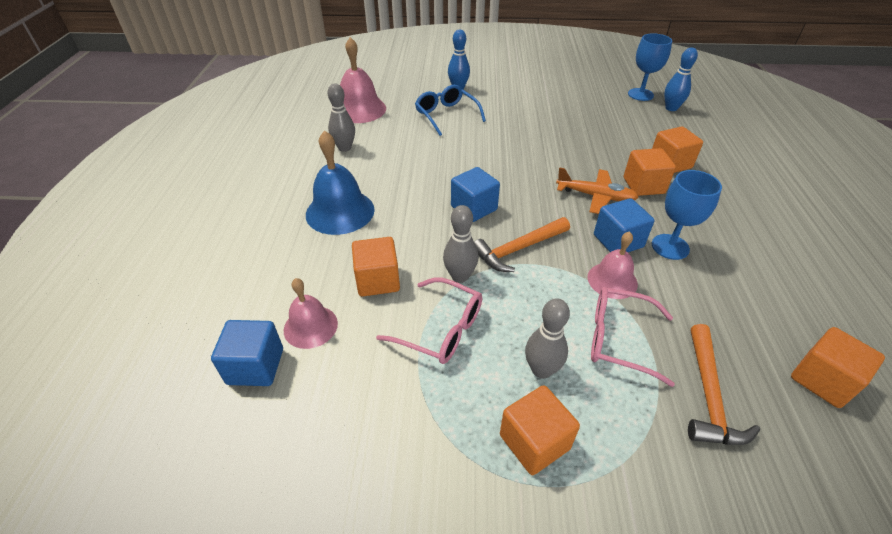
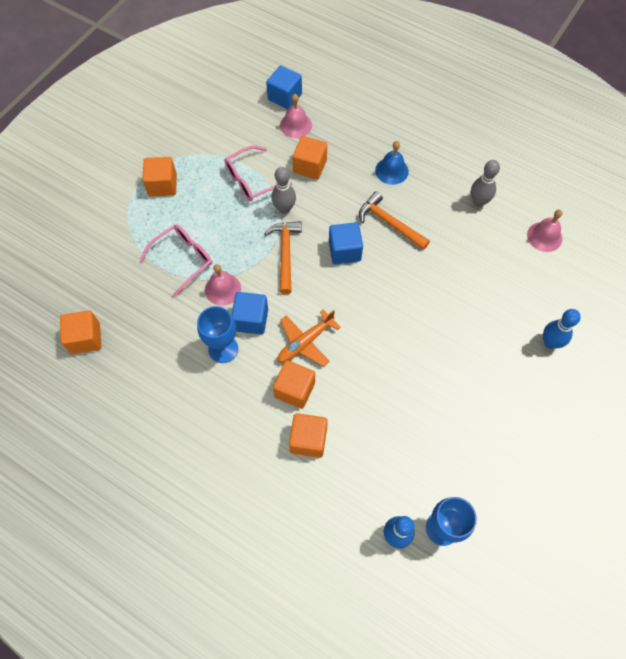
camera: 120 degrees right, 20 degrees up
(340, 211) = (391, 170): blue bell -> blue bell, size x0.62
(359, 109) = (544, 236): pink bell -> pink bell, size x0.62
(447, 115) = (495, 302): blue glasses -> none
(541, 370) = (194, 211): grey bowling pin -> none
(708, 395) = (123, 275): orange hammer -> orange hammer (389, 223)

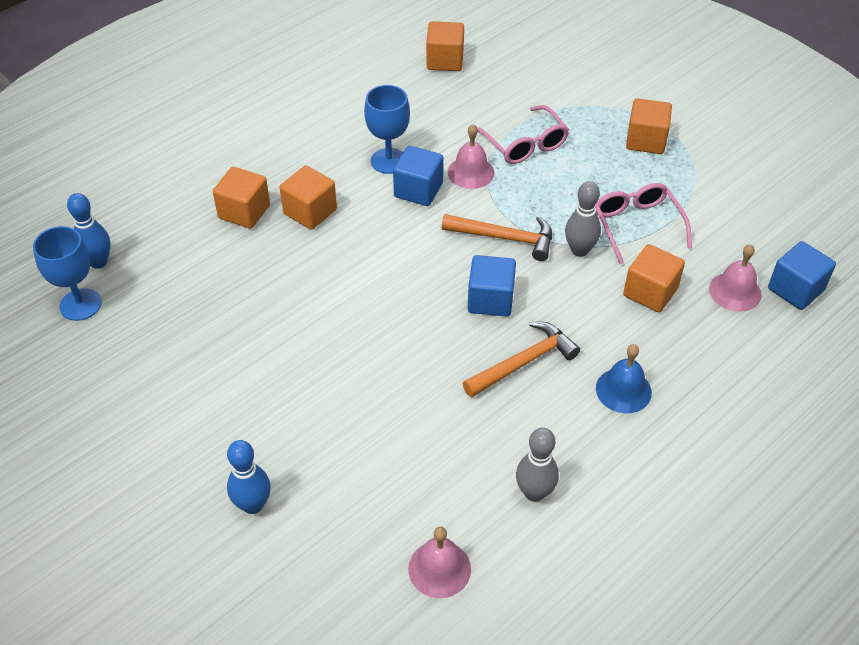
camera: 105 degrees right, 15 degrees down
(305, 342) = (368, 233): orange plane -> none

